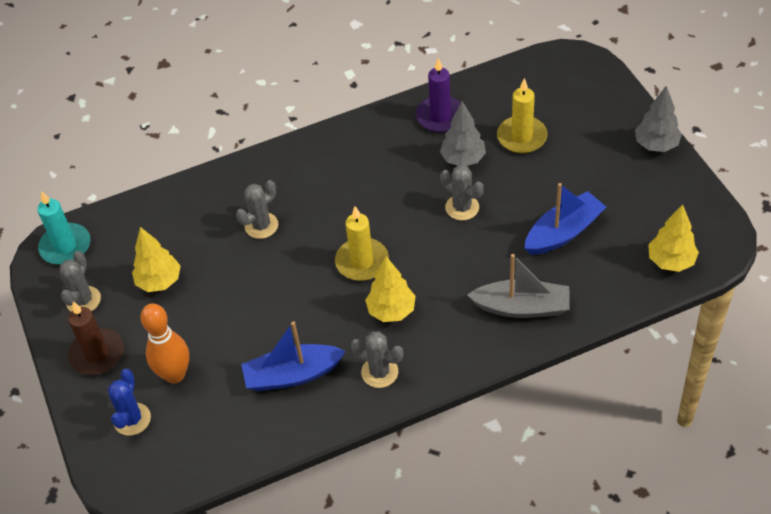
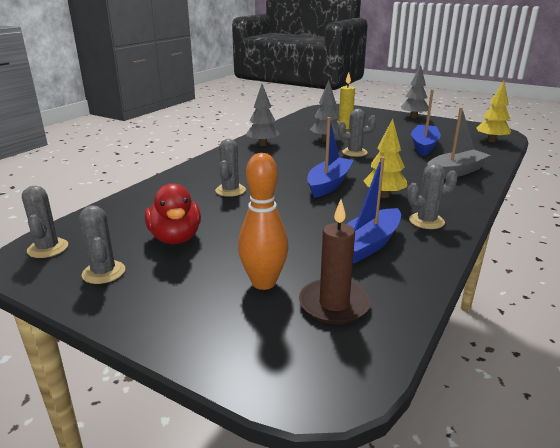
camera: 40 degrees left, 25 degrees down
(65, 246) = (48, 248): turquoise candle -> grey cactus
(97, 354) = (160, 300): brown candle -> brown candle (334, 304)
(132, 419) = (259, 330): blue cactus -> none
(159, 281) = (175, 238): yellow tree -> red duck
(362, 262) = (329, 184): yellow candle -> blue boat
(379, 137) = (262, 144): none -> grey tree
(440, 116) = (288, 132): purple candle -> none

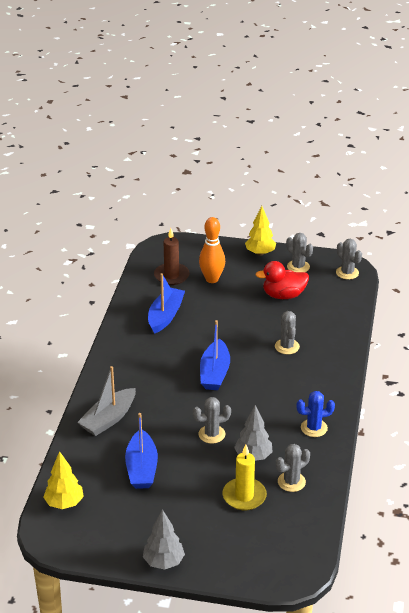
camera: 160 degrees right, 10 degrees up
(175, 238) = (283, 295): red duck -> red duck turned 60 degrees counterclockwise
(262, 144) = (314, 428): grey tree -> blue cactus
(384, 195) = (166, 368): yellow tree -> yellow tree (260, 253)
(426, 221) = (131, 345): grey cactus -> grey cactus (291, 482)

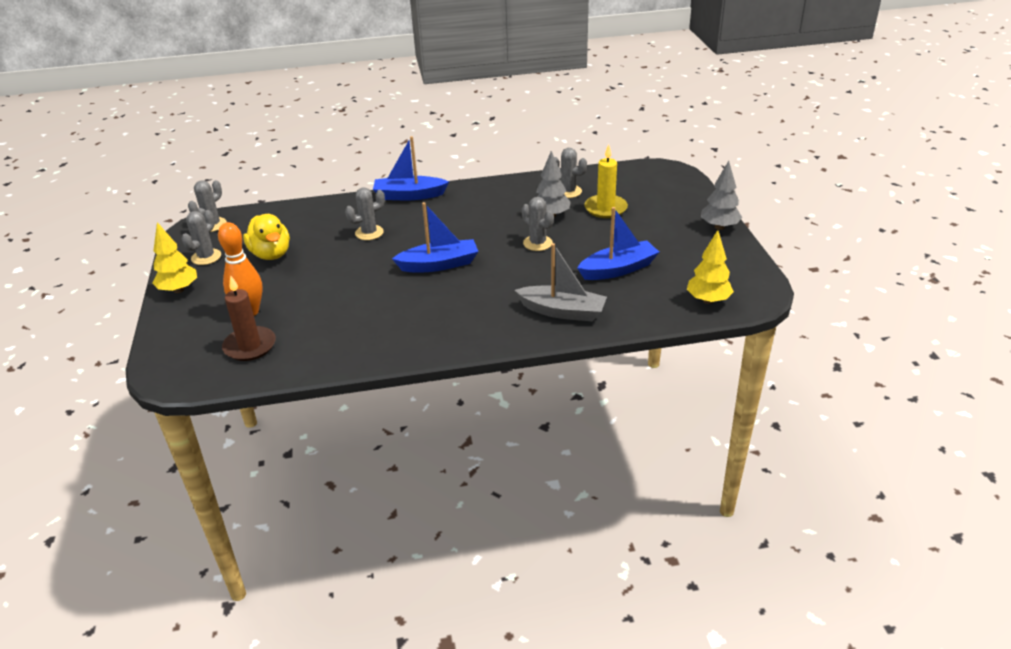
camera: 110 degrees left, 0 degrees up
(165, 316) = (345, 326): blue boat -> blue boat (409, 195)
(283, 295) = (271, 254): red duck -> yellow duck
(314, 428) = (489, 195): blue cactus -> none

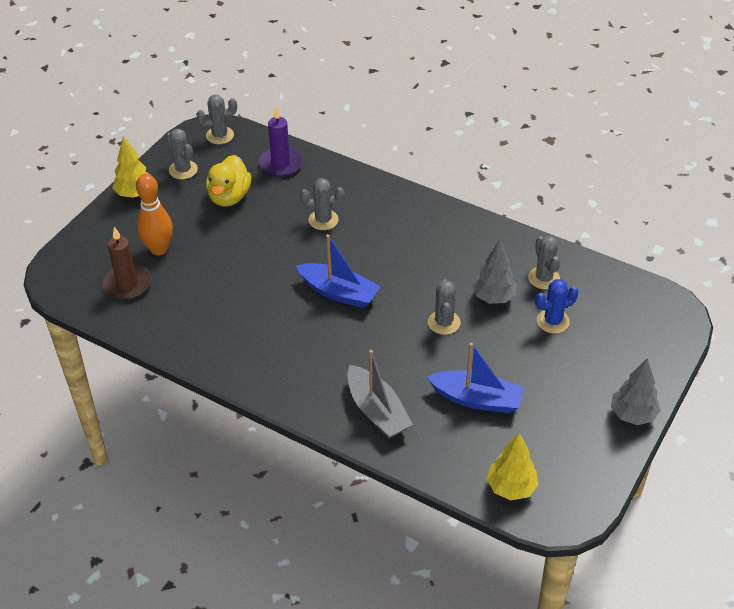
camera: 40 degrees right, 10 degrees up
(206, 257) = (183, 170): grey cactus -> grey cactus turned 75 degrees clockwise
(289, 218) = (281, 164): none -> purple candle
(409, 195) = (400, 195): blue boat -> none
(605, 208) = (553, 321): yellow candle -> blue cactus

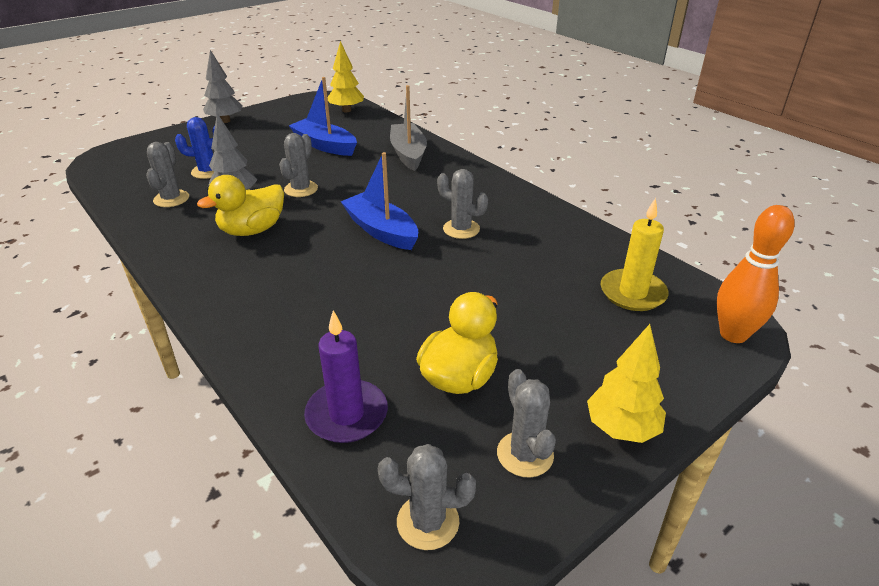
camera: 160 degrees left, 10 degrees down
(127, 284) = (632, 293): brown candle -> yellow candle
(159, 249) = (586, 326): orange bowling pin -> orange bowling pin (733, 334)
(323, 220) = (343, 307): grey cactus -> grey cactus (461, 229)
(442, 264) = (252, 230): none -> yellow duck

